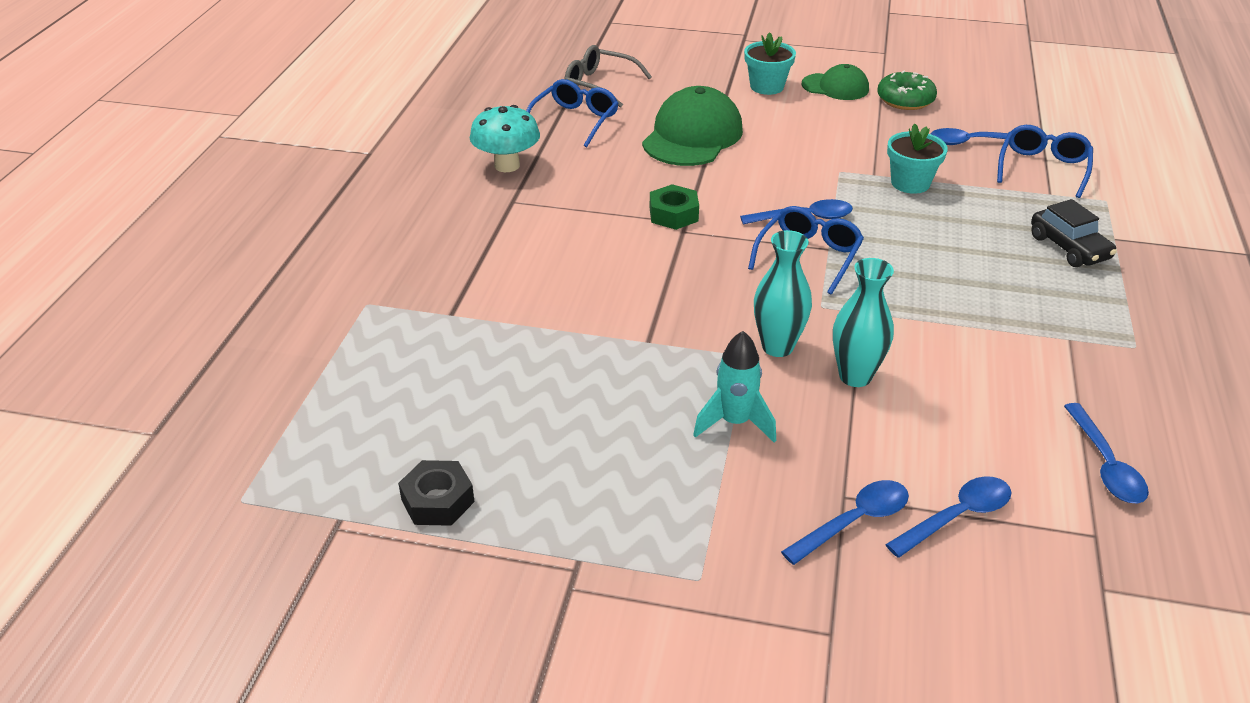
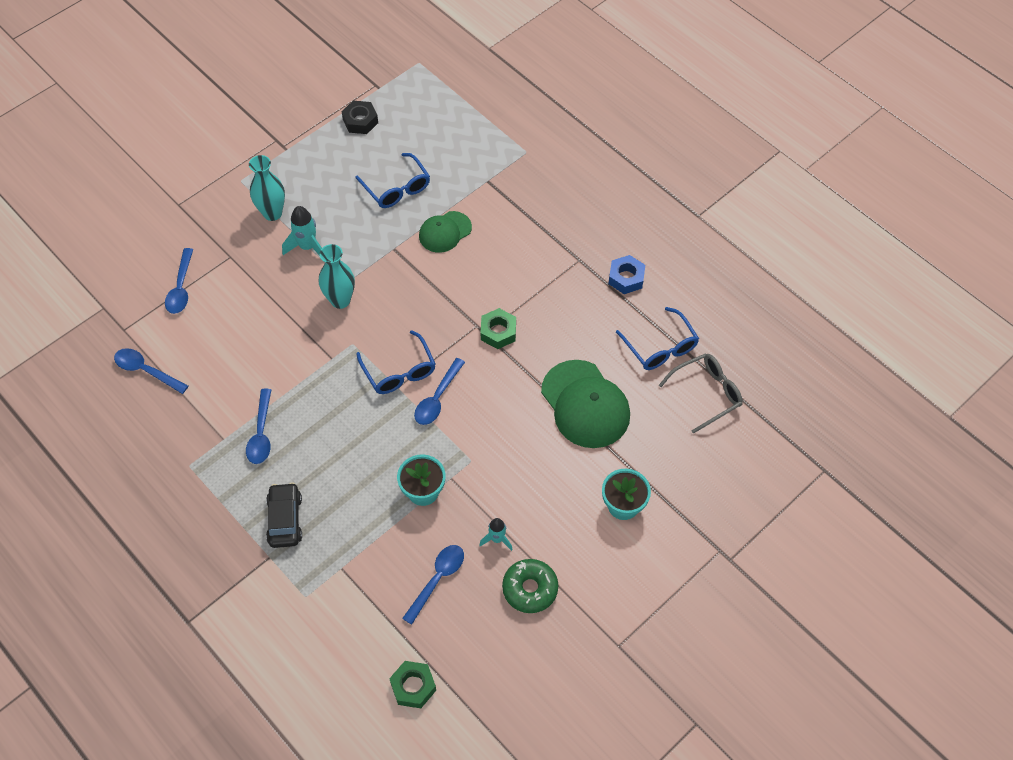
camera: 125 degrees right, 20 degrees up
(507, 165) = (626, 278): turquoise mushroom -> blue nut
(835, 87) = (587, 554): green cap -> green cap (445, 232)
(854, 522) = (215, 250): blue spoon -> blue spoon (261, 433)
(855, 376) = (290, 317): turquoise vase -> turquoise vase (272, 213)
(890, 129) = (497, 539): none -> turquoise rocket
(1043, 168) = (370, 594): blue glasses -> blue glasses (397, 188)
(1068, 118) = (413, 686): none -> green nut
(1069, 247) = (285, 520): black car -> black car turned 75 degrees clockwise

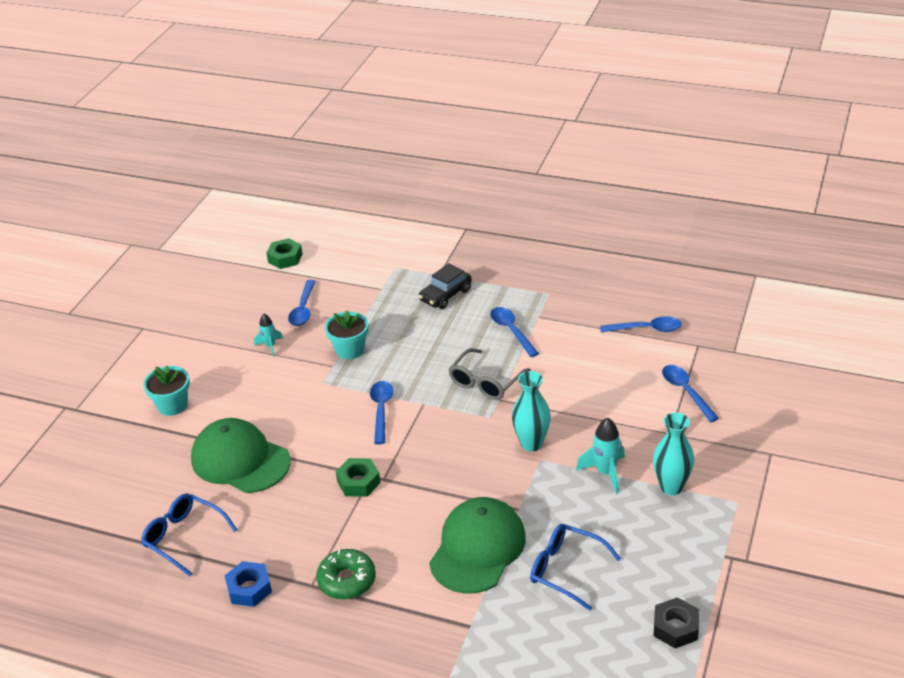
camera: 155 degrees right, 20 degrees down
(285, 520) = (445, 295): black car -> black car turned 75 degrees clockwise
(399, 371) = (430, 415): blue glasses -> none
(445, 232) = (477, 548): green cap -> green cap, size x1.69
(530, 589) = (227, 331): green donut -> green donut (347, 580)
(706, 394) = (121, 516): grey glasses -> grey glasses (485, 382)

